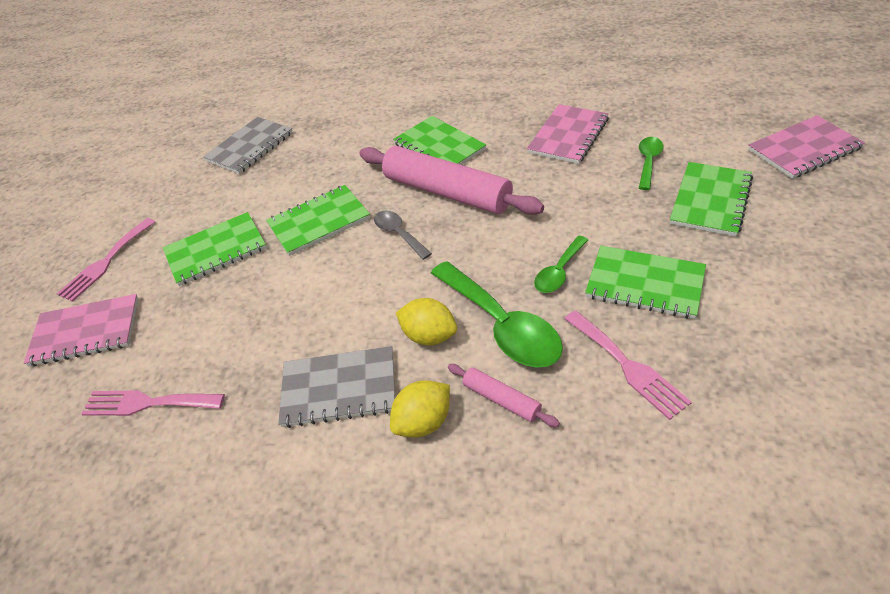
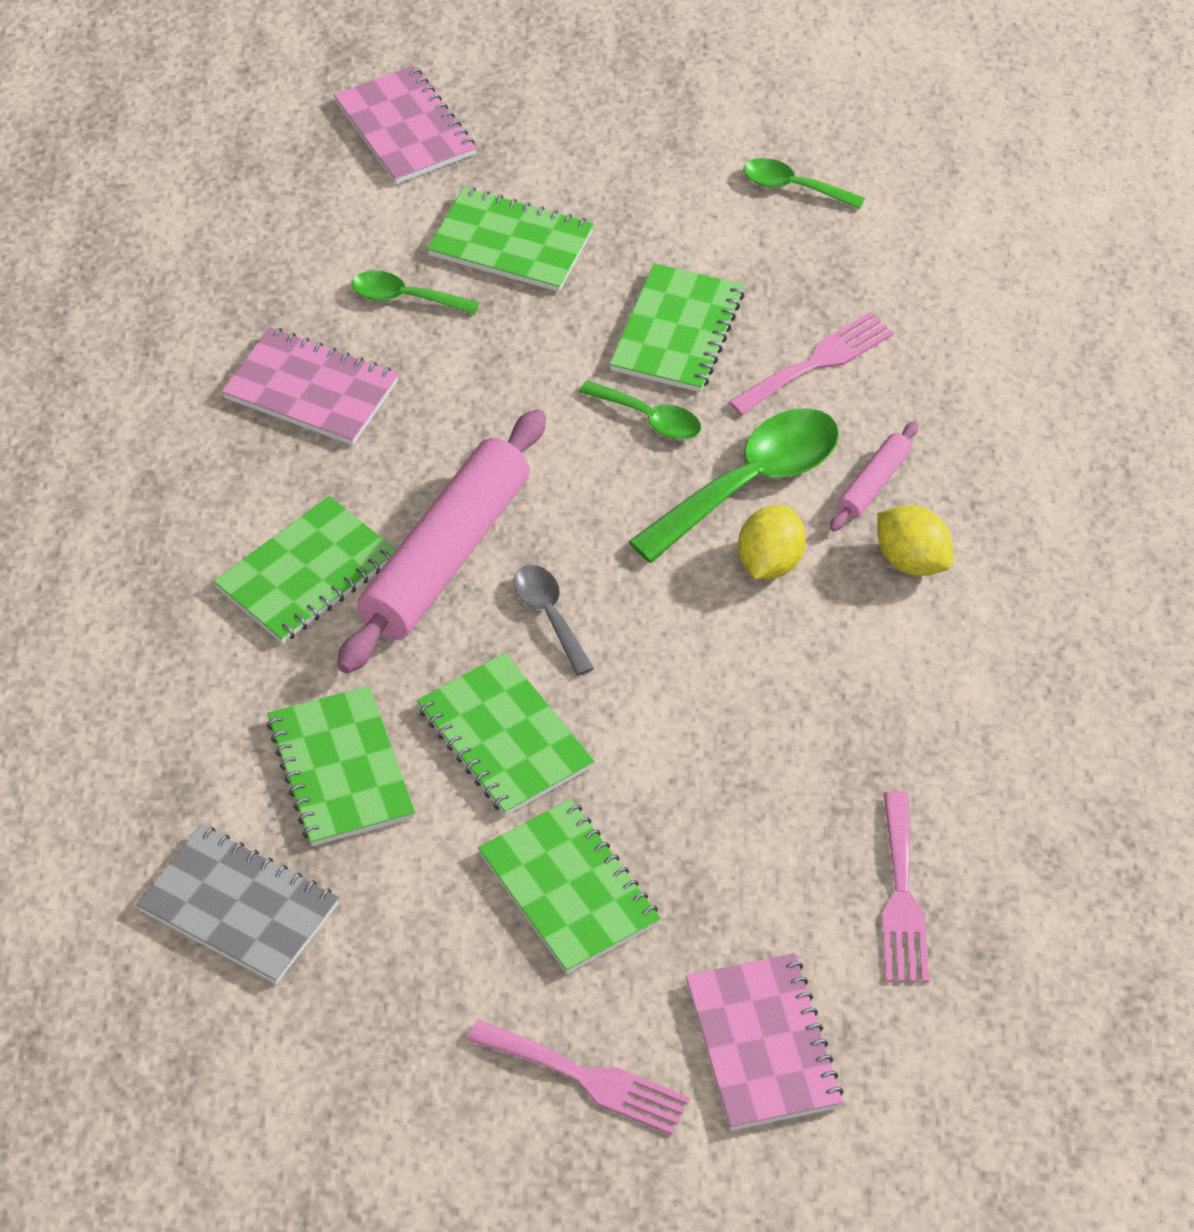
camera: 100 degrees left, 5 degrees up
(315, 169) = (341, 769): none -> green notebook
(339, 388) = (864, 658): grey notebook -> none
(399, 234) = (549, 616): grey spoon -> grey spoon turned 105 degrees clockwise
(833, 353) = (794, 187): none -> green spoon

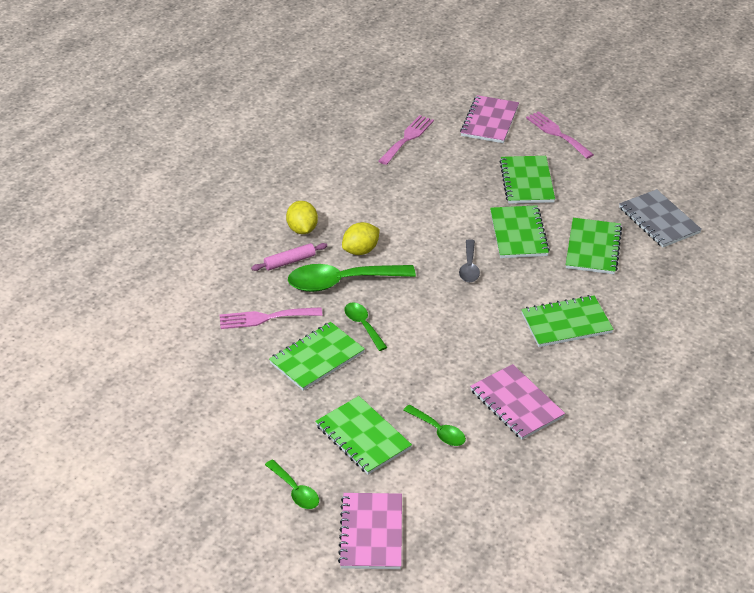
camera: 150 degrees left, 10 degrees down
(446, 556) = (498, 306): pink rolling pin -> none
(794, 187) = (194, 404): green spoon -> green spoon (295, 491)

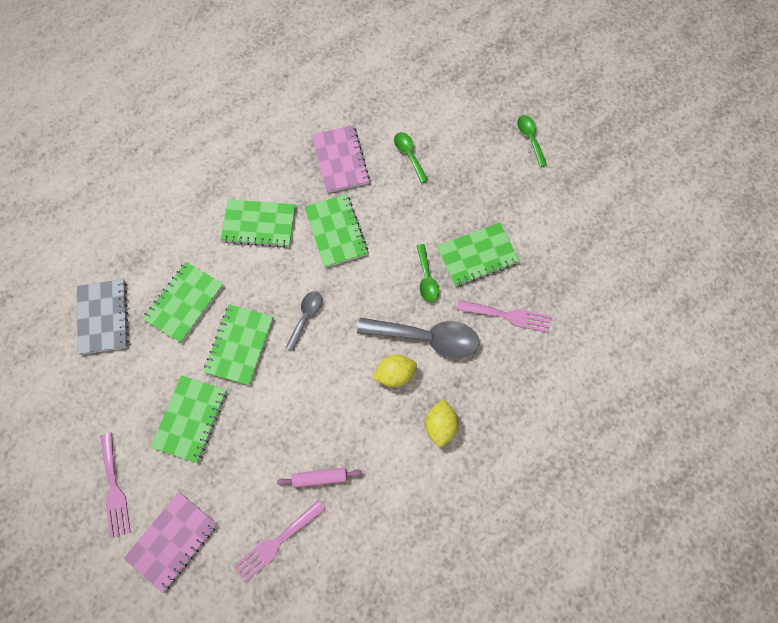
camera: 160 degrees left, 30 degrees up
(290, 261) = (466, 382): pink rolling pin -> pink rolling pin (320, 477)
(342, 282) = (426, 337): green spoon -> grey spoon
(363, 437) = (466, 167): green notebook -> green notebook (336, 231)
(371, 533) = (488, 91): pink notebook -> none

